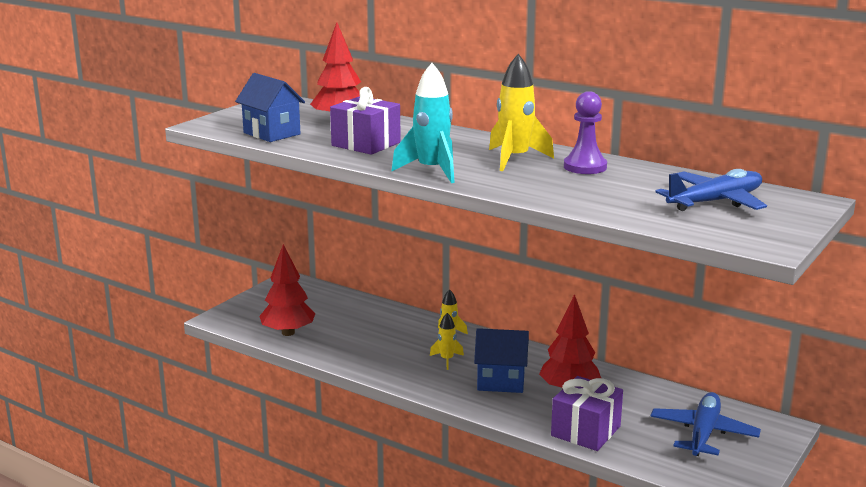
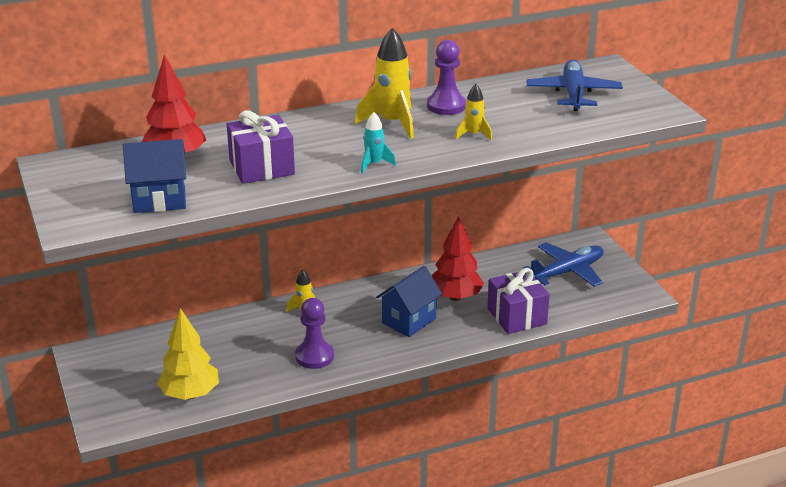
camera: 55 degrees left, 10 degrees up
(288, 333) = (190, 394): red tree -> yellow tree
(395, 360) = (314, 356): none -> purple pawn
(432, 171) = (374, 164): turquoise rocket -> turquoise rocket, size x0.54
(447, 360) = (344, 330): yellow rocket -> yellow rocket (473, 134)
(703, 433) = (567, 272): blue plane -> blue plane turned 90 degrees clockwise

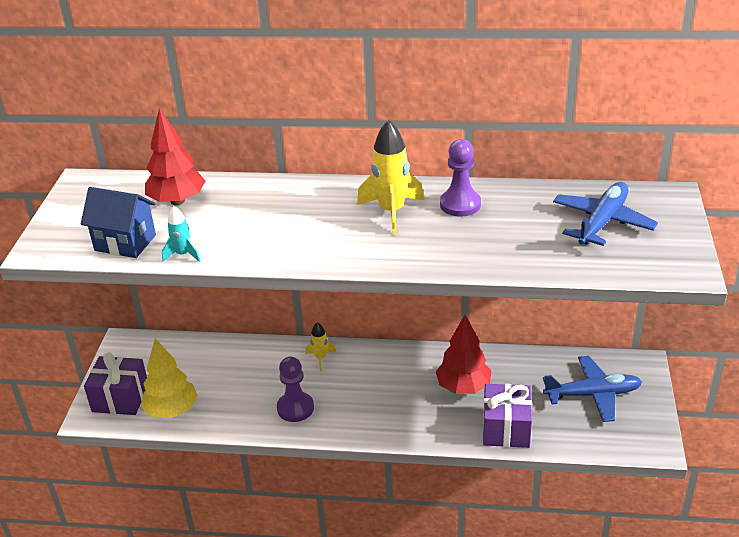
camera: 30 degrees right, 5 degrees up
(262, 167) = (235, 231): purple gift -> purple gift (120, 398)
(374, 164) = (333, 255): turquoise rocket -> turquoise rocket (183, 254)
(409, 321) = (402, 399): blue house -> none
(473, 134) = (456, 246): yellow rocket -> none

